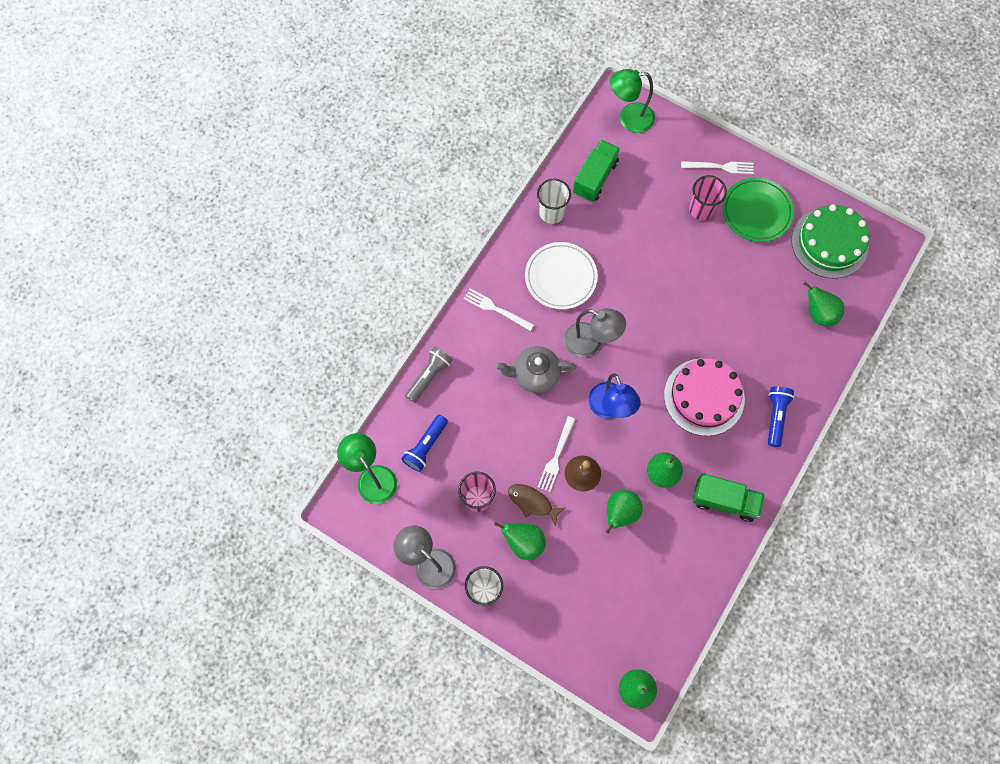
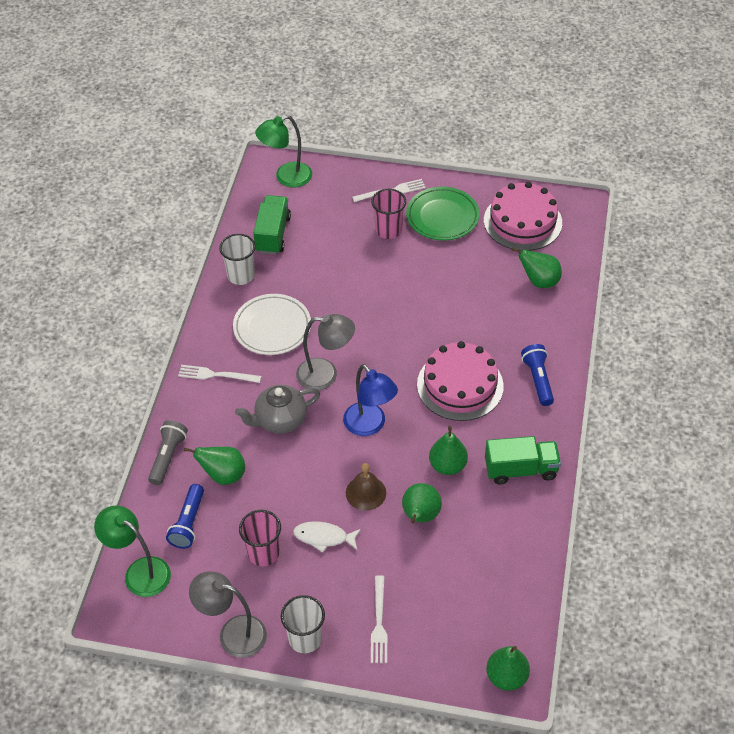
camera: 20 degrees left, 20 degrees down
(524, 542) = (329, 578): green pear -> green pear (223, 475)
(532, 502) = (324, 537): brown fish -> white fish
(556, 456) = (332, 486): white fork -> white fork (379, 623)
(829, 243) = (522, 221): green cake -> pink cake

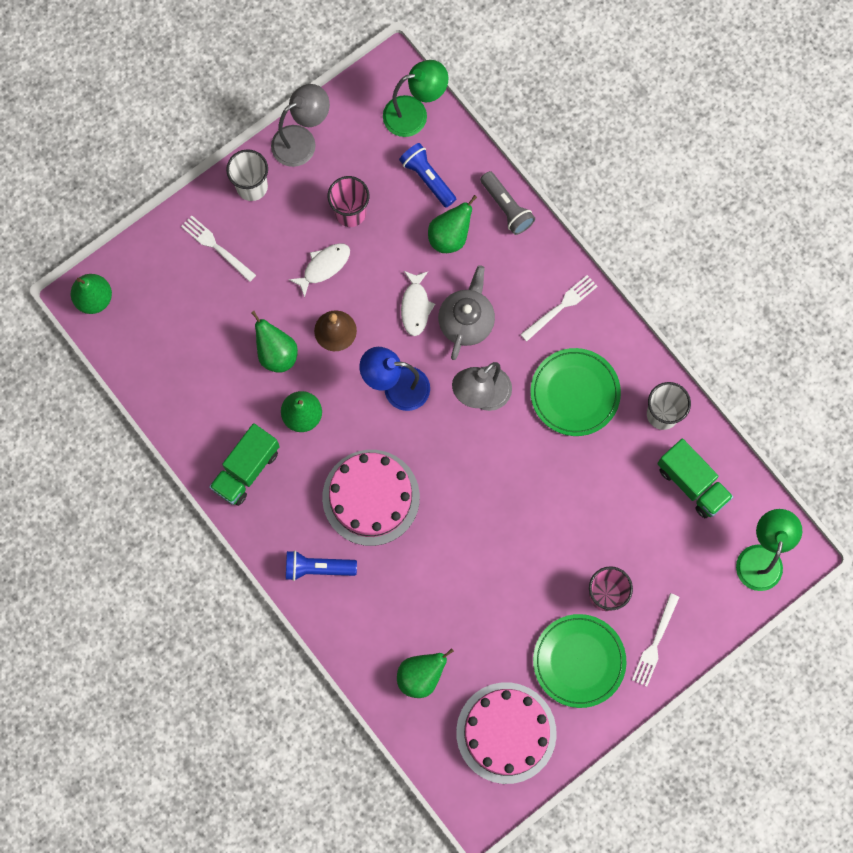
camera: 130 degrees right, 25 degrees up
(272, 327) = (575, 393): white plate -> green plate
(298, 457) = (415, 306): none -> white fish
(537, 380) = (317, 568): blue flashlight -> blue flashlight turned 150 degrees clockwise

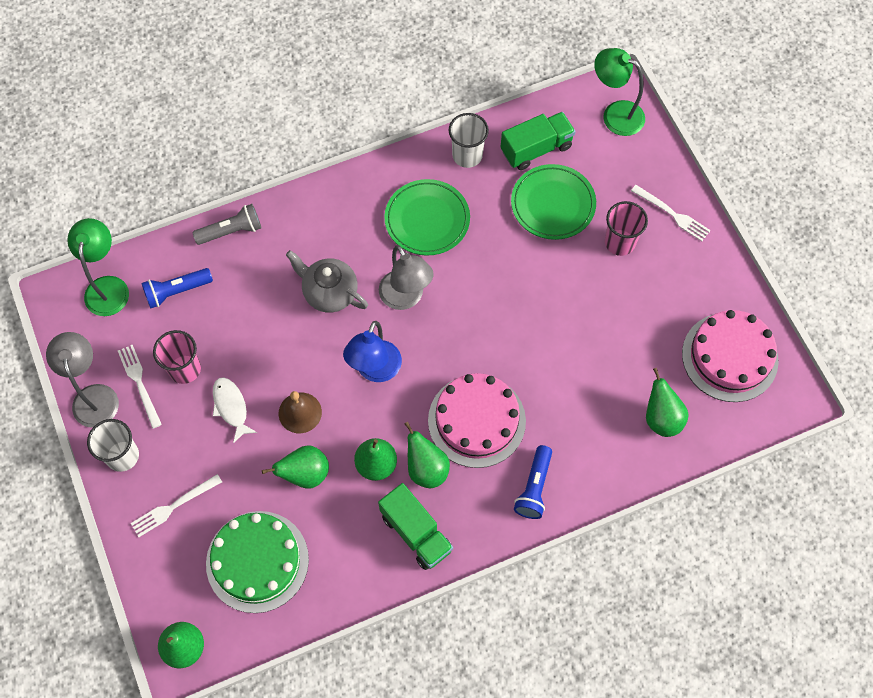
camera: 75 degrees left, 10 degrees down
(185, 336) = (257, 561): none -> green cake
(415, 306) = (300, 334): white fish -> none
(450, 236) = (241, 286): green pear -> green pear (426, 469)
(561, 307) = (342, 210): white fork -> white fork (139, 383)
(579, 661) = (676, 279): green plate -> green plate (553, 204)

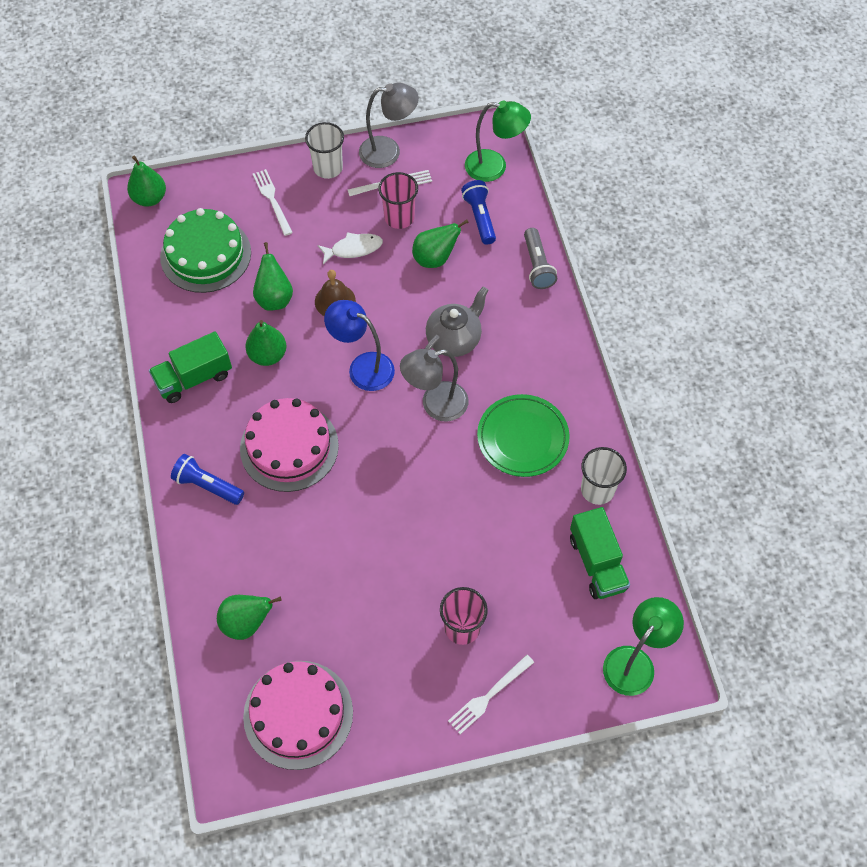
camera: 100 degrees right, 5 degrees down
(426, 469) = (252, 396): green pear -> green pear (435, 258)
(553, 204) = (522, 566): green plate -> none

